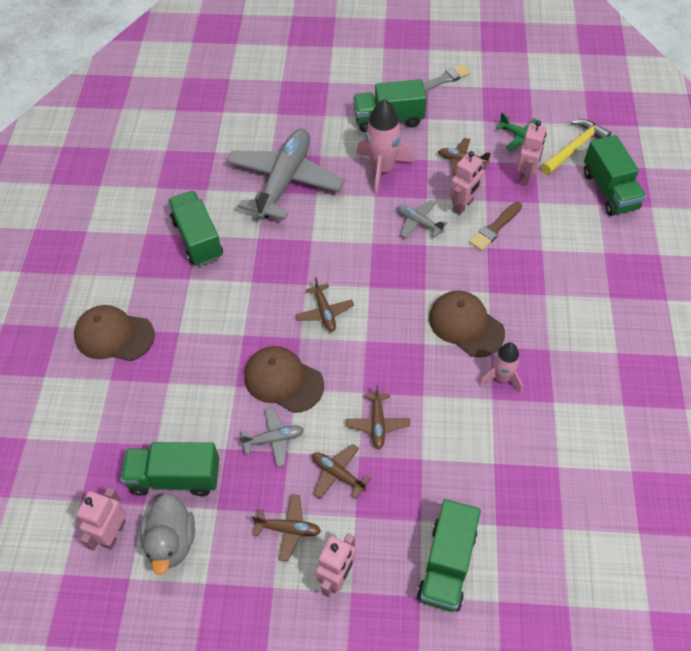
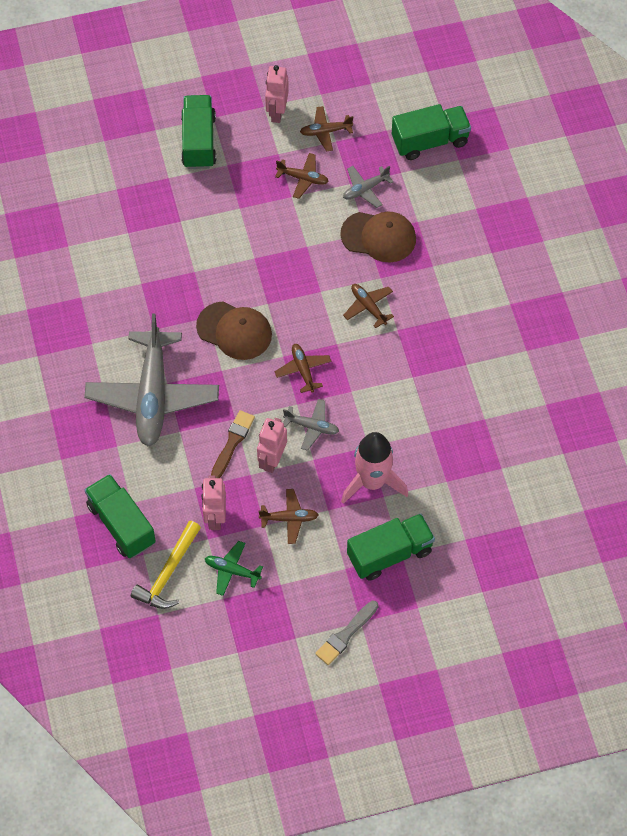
camera: 160 degrees right, 5 degrees up
(113, 533) = (455, 93): pink robot -> none
(114, 335) = (547, 233): brown cap -> none
(171, 541) = (409, 100): grey duck -> none
(198, 239) = (524, 346): green truck -> none
(284, 181) = (470, 437): grey plane -> grey plane (153, 395)
(377, 424) = (285, 224): brown plane -> brown plane (303, 370)
(501, 377) = (191, 291): pink rocket -> none

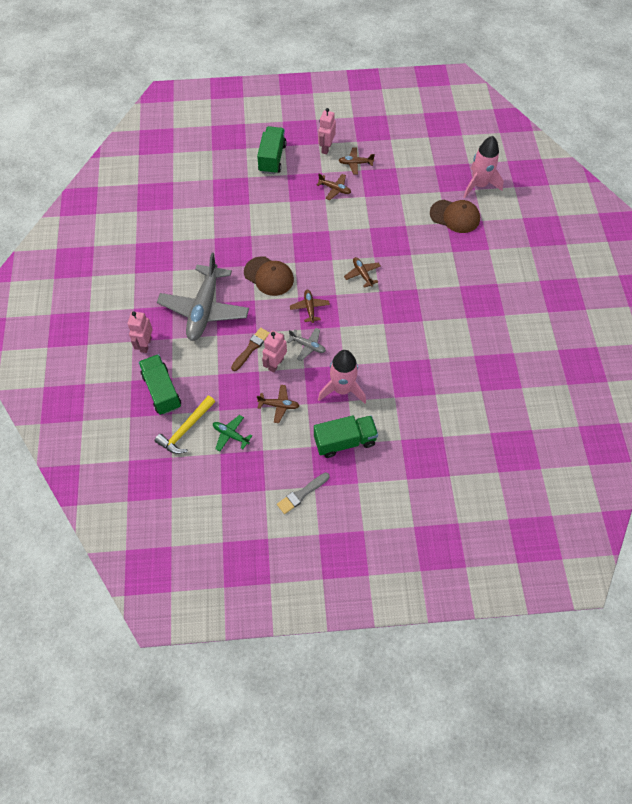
camera: 10 degrees right, 0 degrees up
(215, 517) = (227, 396): pink robot -> pink robot (145, 344)
(365, 189) = (374, 201): grey plane -> none
(379, 237) = (378, 231): brown cap -> brown cap (455, 216)
(430, 141) = (423, 178): green truck -> none
(514, 141) = (479, 185): none -> pink rocket

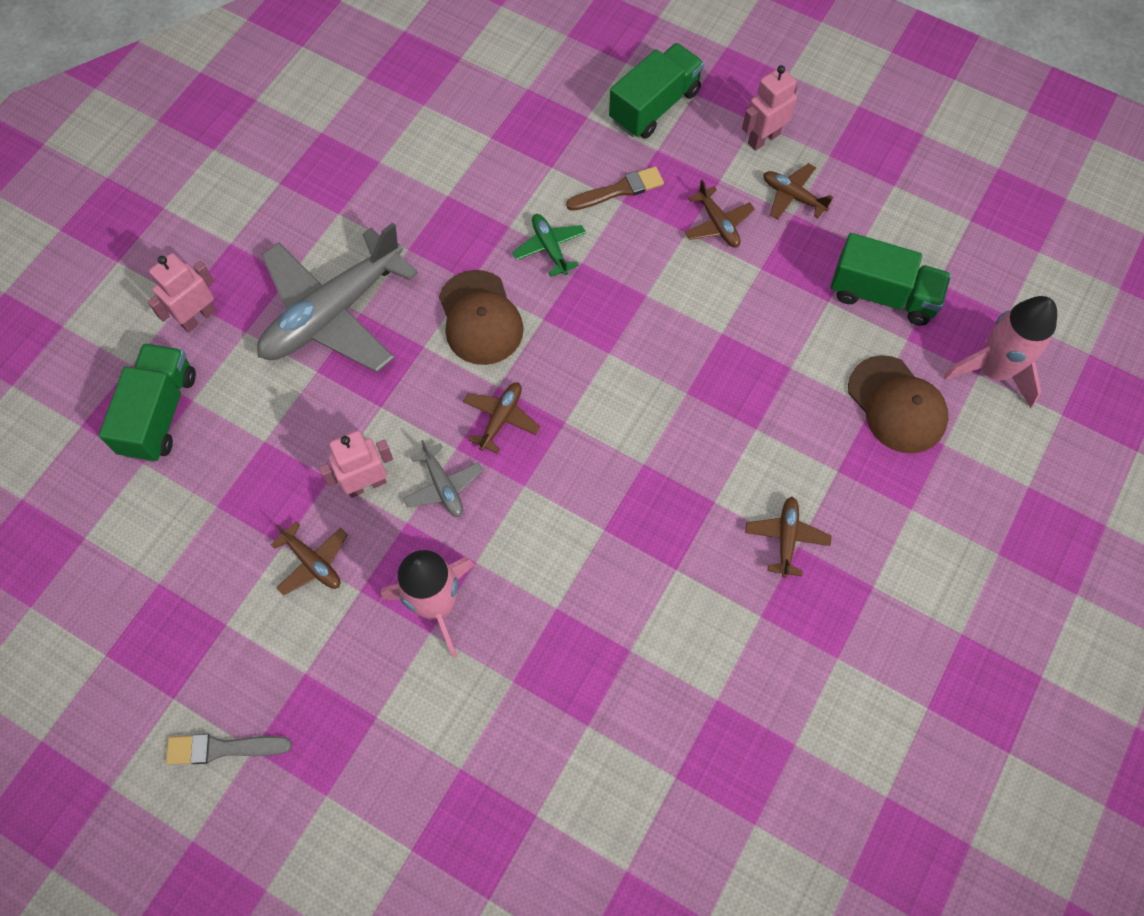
camera: 35 degrees right, 5 degrees up
(186, 429) = (142, 505): yellow hammer -> none
(231, 435) = (199, 562): green plane -> green plane (550, 248)
(251, 348) = (350, 429): brown brush -> brown brush (619, 190)
(345, 441) = (365, 703): green truck -> green truck (882, 295)
(362, 274) = (640, 412): brown plane -> brown plane (786, 538)

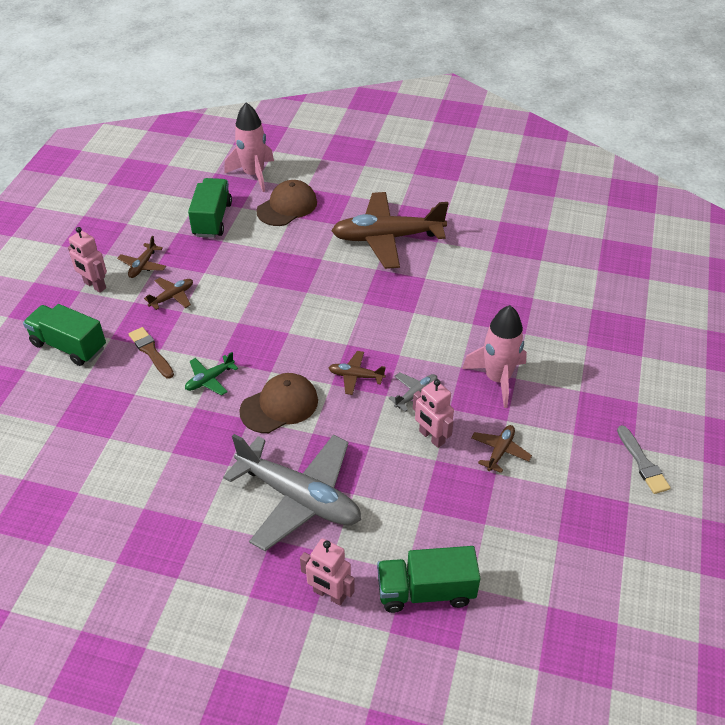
camera: 105 degrees left, 20 degrees down
(786, 538) = (387, 238): brown plane -> brown plane, size x2.29

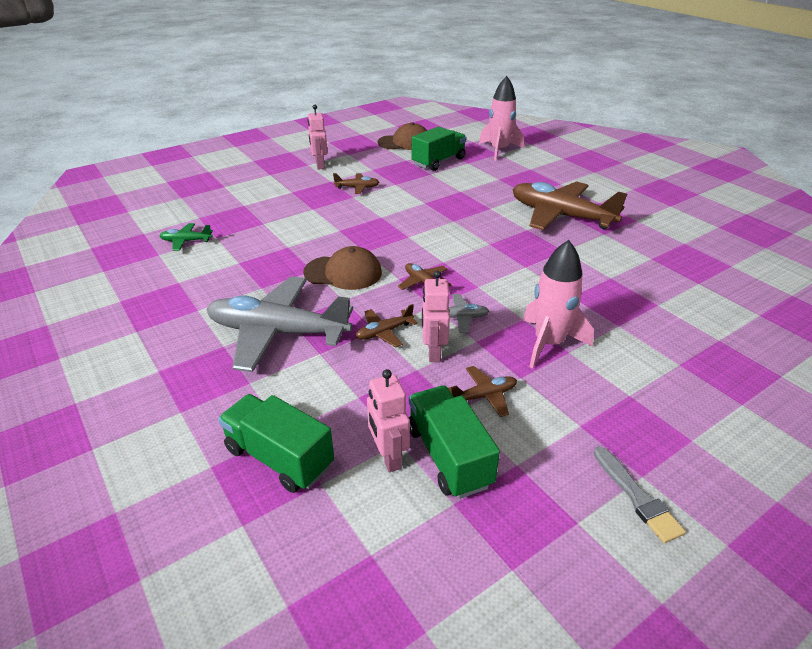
camera: 40 degrees right, 10 degrees down
(69, 346) = (263, 185): green truck -> green truck (448, 456)
(143, 265) = (362, 167): brown plane -> brown plane (384, 332)
(151, 351) = (304, 208): brown brush -> none
(210, 379) = (318, 237): green plane -> green plane (186, 241)
(287, 207) = (501, 173): brown cap -> brown cap (405, 142)
(299, 497) = (278, 332): grey plane -> grey plane turned 120 degrees clockwise
(329, 594) = (207, 407): pink robot -> pink robot (388, 457)
(642, 463) = (637, 497): grey brush -> grey brush turned 45 degrees counterclockwise

